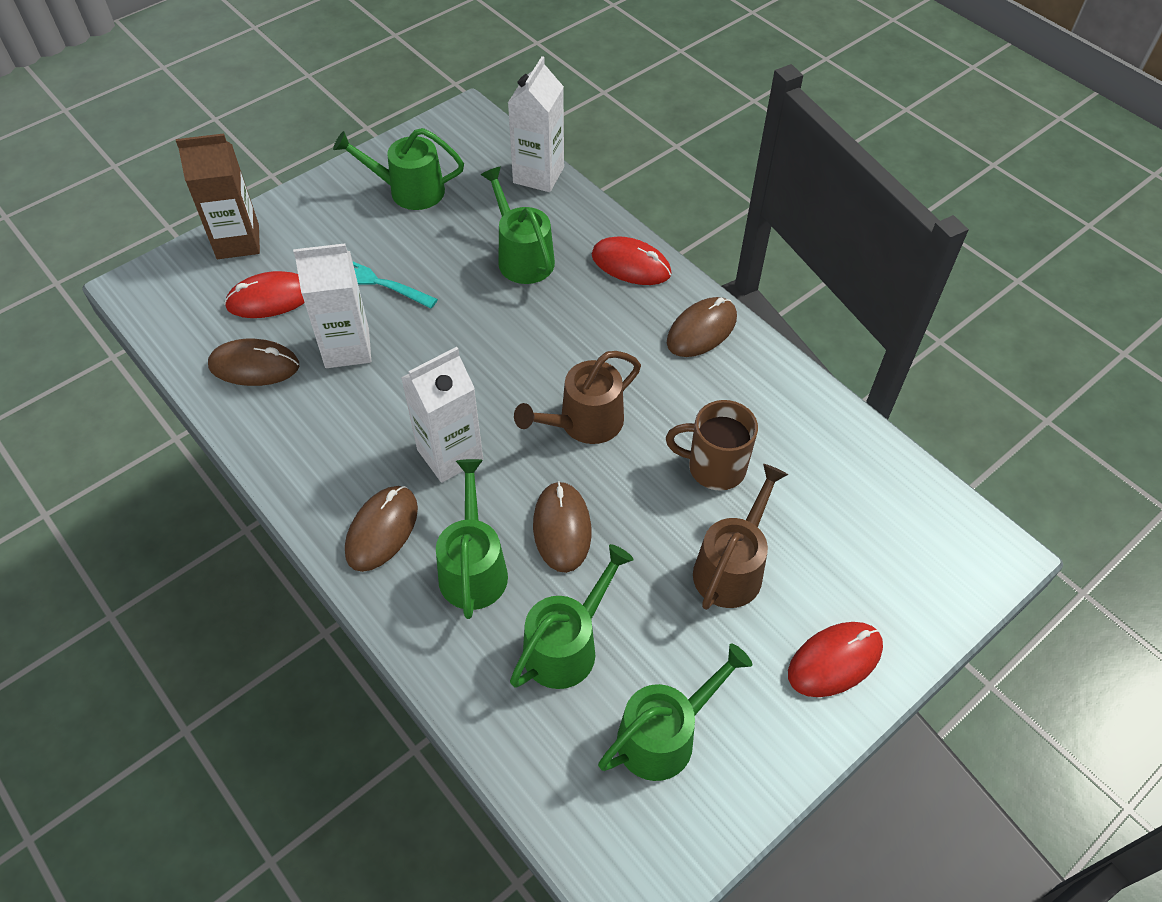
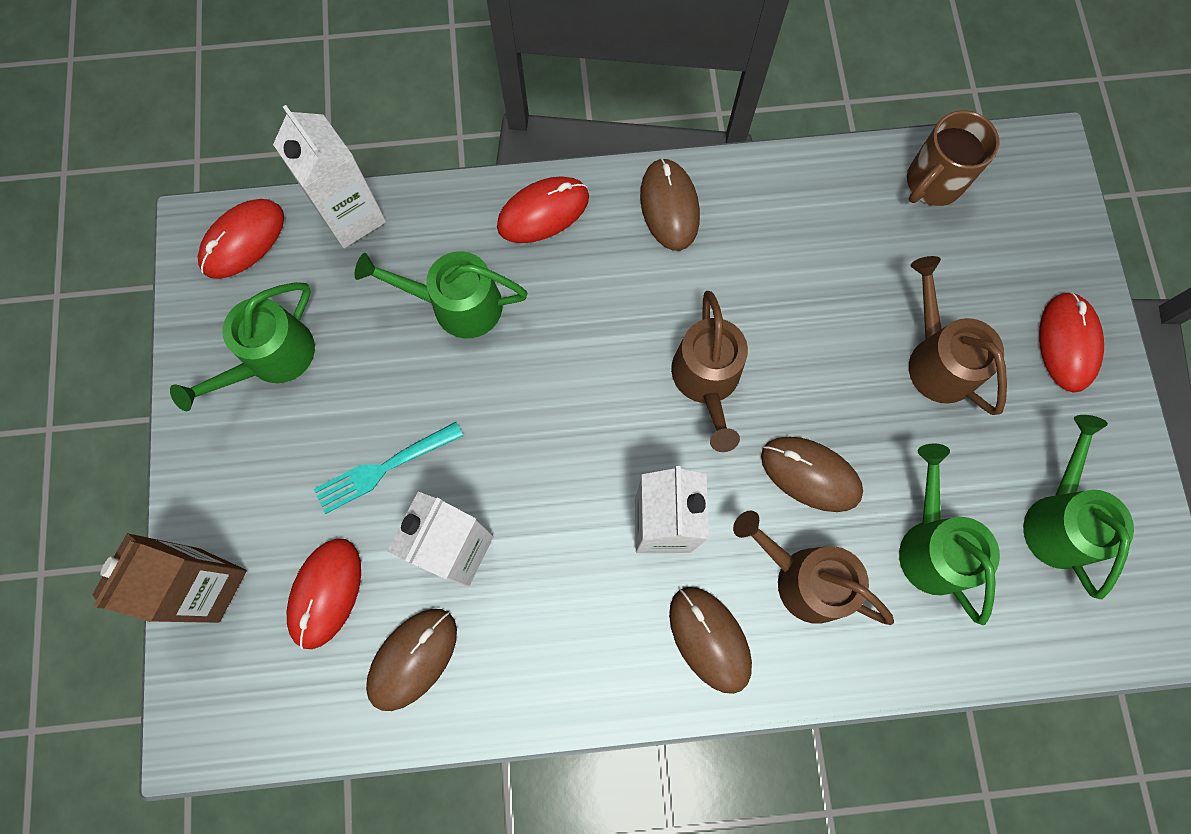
camera: 55 degrees left, 20 degrees up
(473, 567) = (803, 578): green watering can -> brown watering can
(477, 136) = (243, 240): none -> red mouse
(714, 467) = (828, 303): brown mug -> brown mug (932, 183)

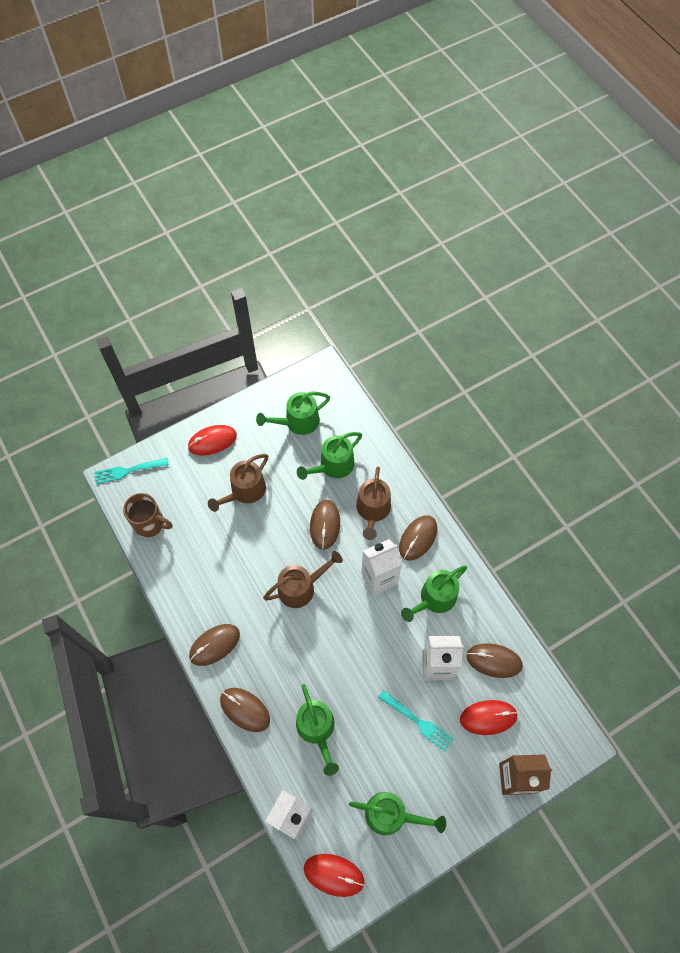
camera: 115 degrees left, 10 degrees down
(543, 212) = (245, 709): red mouse -> brown mouse
(577, 608) = (434, 599): none -> green watering can
(1053, 182) = (128, 470): none -> turquoise fork

